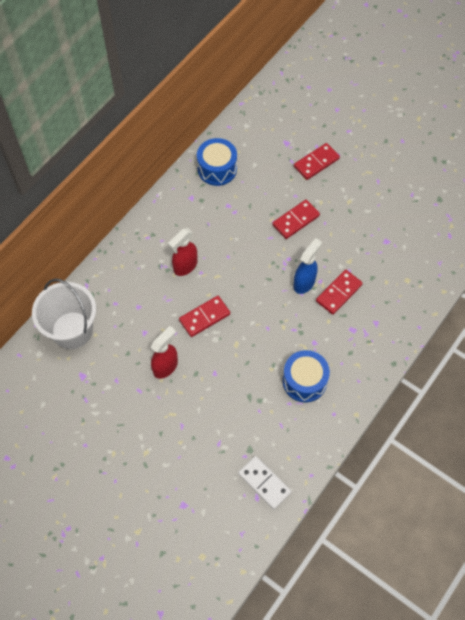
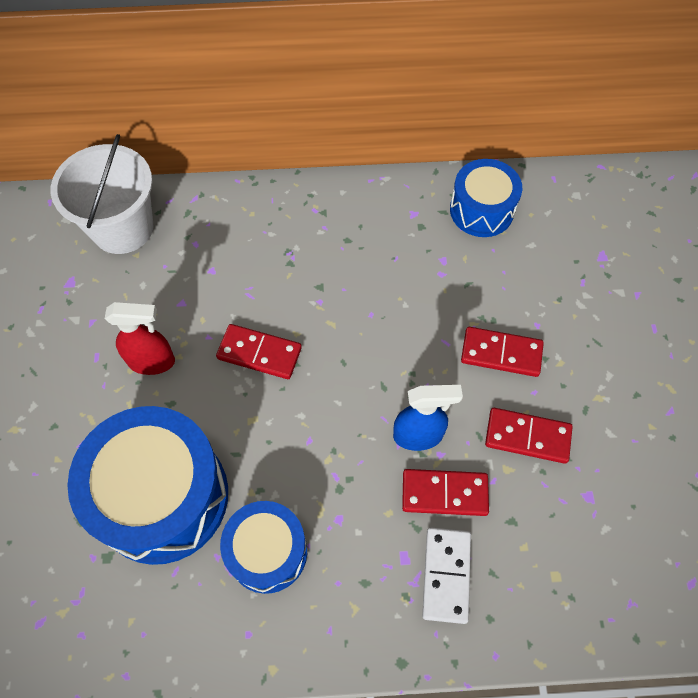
camera: 50 degrees right, 0 degrees up
(185, 266) = (312, 278): red spray bottle -> none
(241, 407) = (162, 497): none -> blue drum
(264, 483) = (68, 616): white domino -> white domino (446, 575)
(316, 163) = (612, 312): red domino -> red domino (527, 437)

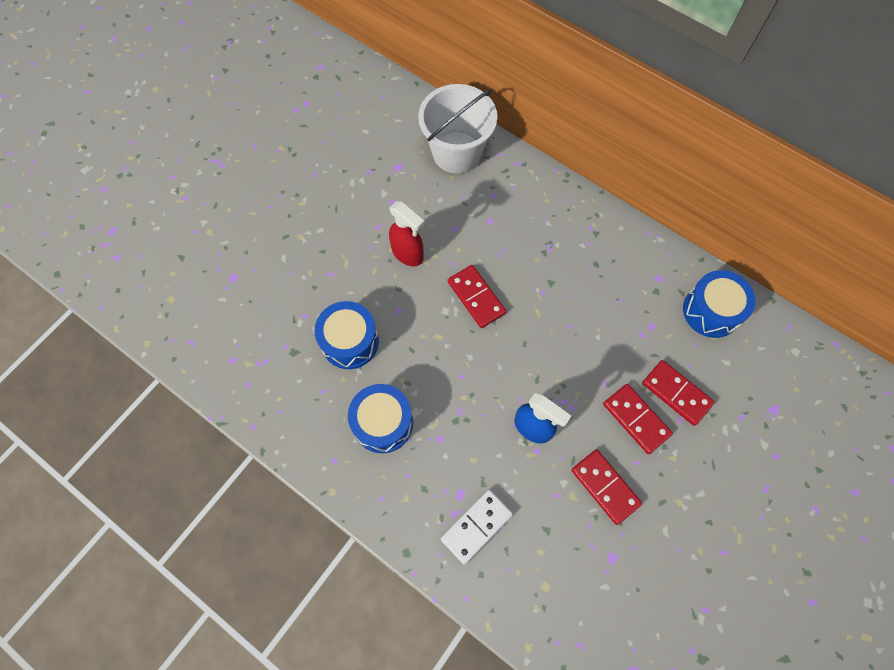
camera: 40 degrees right, 5 degrees up
(162, 497) = (350, 341): blue drum -> blue drum, size x0.58
(444, 493) = (518, 477): red domino -> red domino (676, 393)

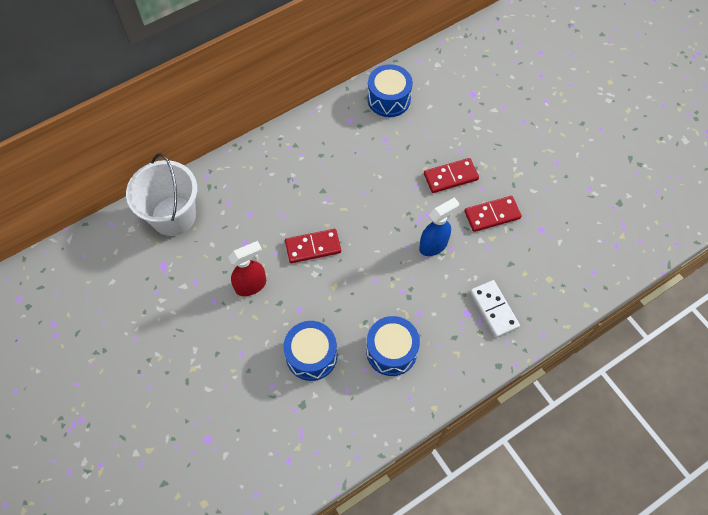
camera: 70 degrees left, 5 degrees down
(676, 393) = (441, 145): red domino -> none

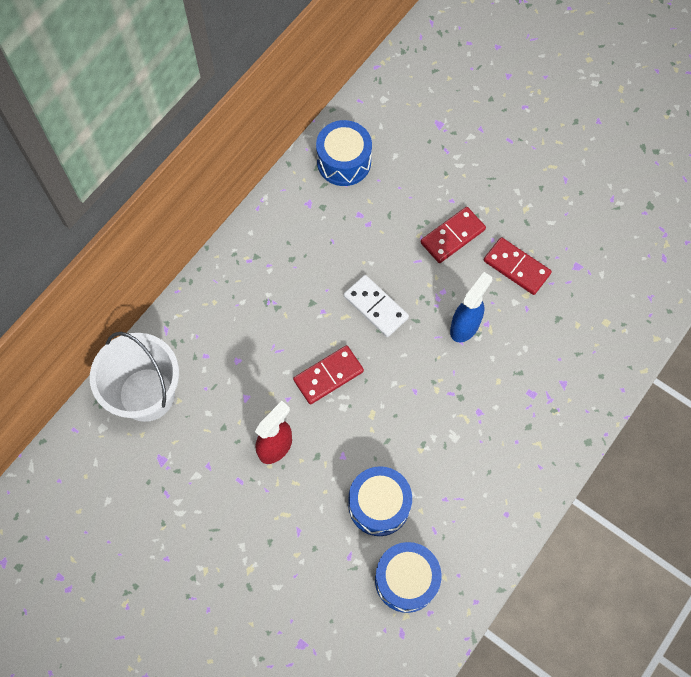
camera: 20 degrees left, 5 degrees up
(391, 351) = (466, 467): blue drum -> blue drum (406, 580)
(492, 215) = (516, 267): red domino -> red domino turned 75 degrees clockwise
(494, 309) = (559, 379): white domino -> white domino (375, 307)

